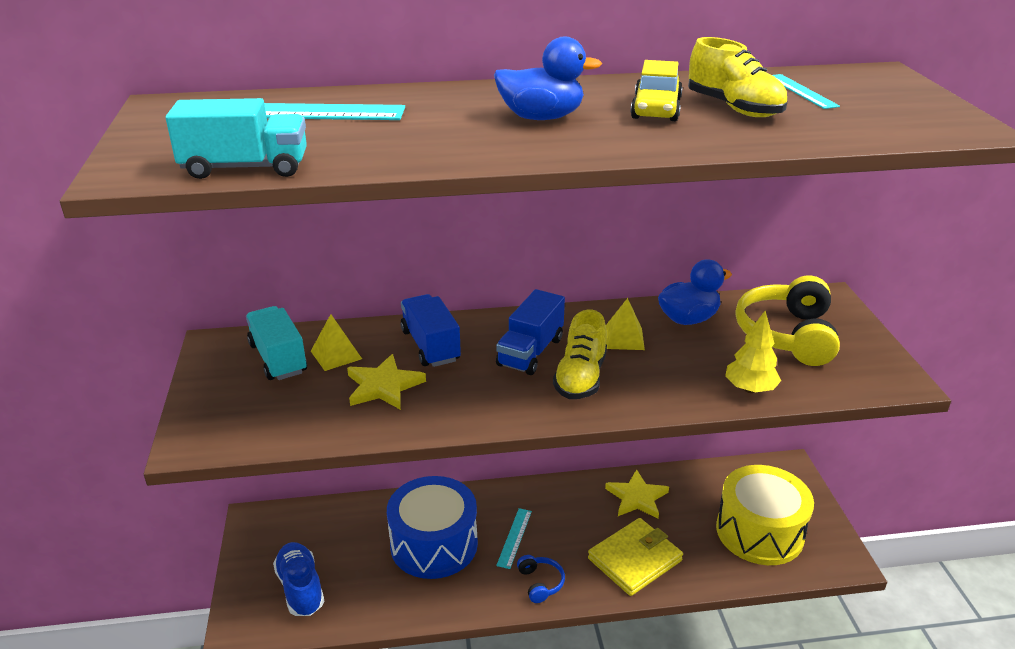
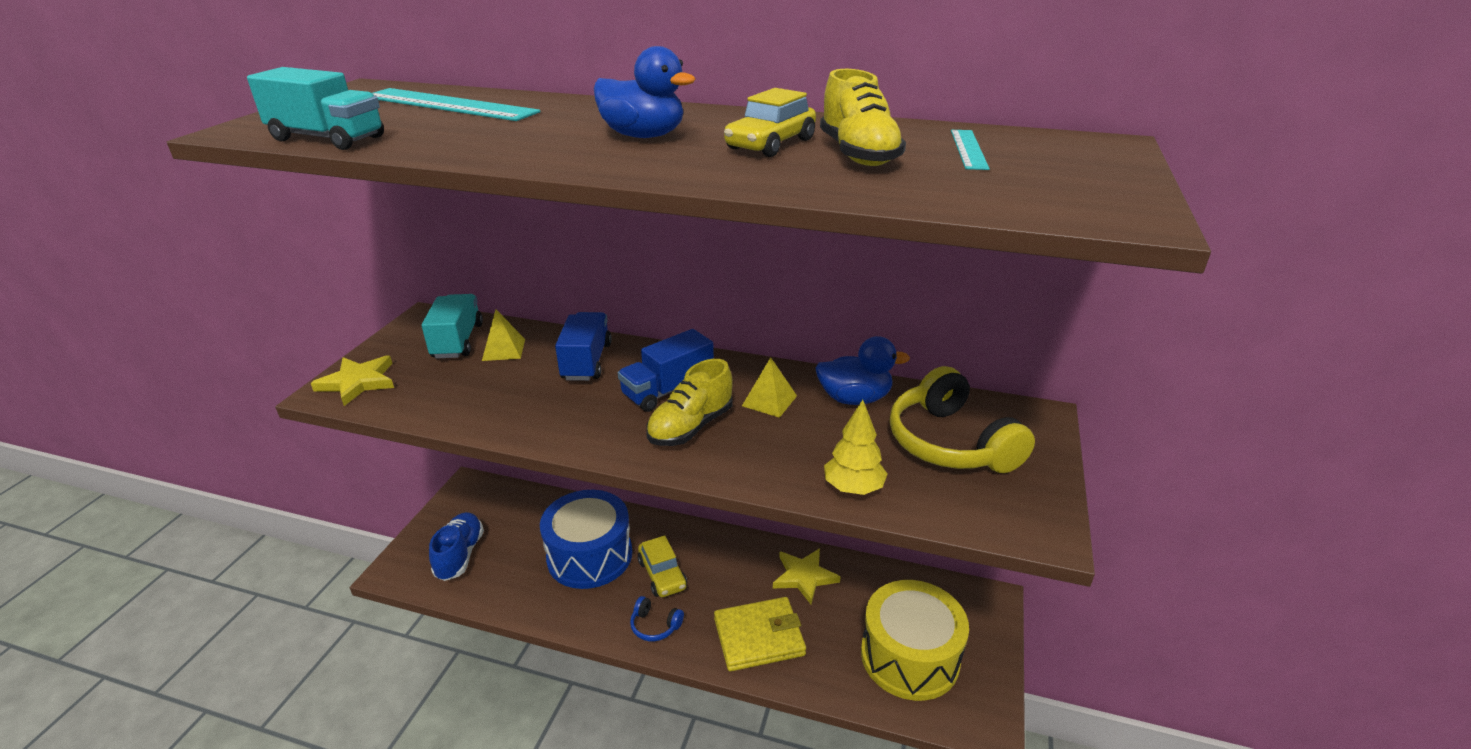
camera: 25 degrees right, 0 degrees up
(383, 386) = (513, 386): yellow star -> yellow star (358, 382)
(514, 538) = (662, 574): turquoise ruler -> yellow car
(540, 583) = (655, 626): blue headphones -> blue headphones turned 105 degrees clockwise
(787, 335) = (950, 443): yellow headphones -> yellow headphones turned 60 degrees counterclockwise

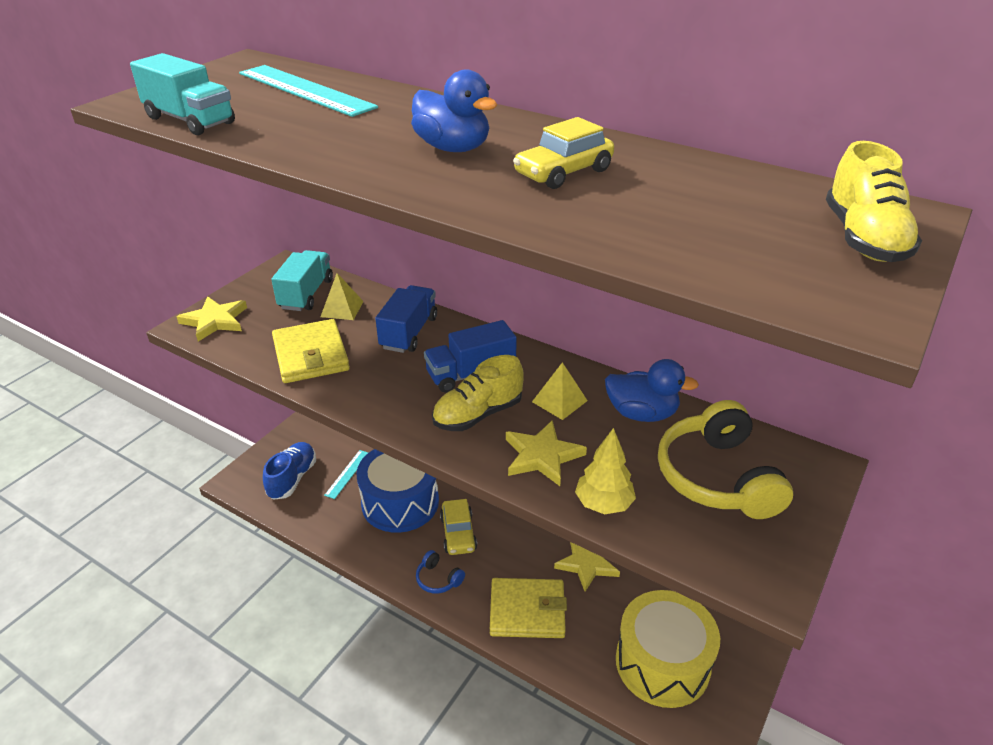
camera: 15 degrees right, 5 degrees up
(484, 399) = (311, 355): none -> yellow wallet
(773, 454) = (542, 456): none -> yellow star
(858, 154) = (639, 196): yellow shoe -> yellow shoe (863, 239)
(968, 149) = (755, 202): turquoise ruler -> turquoise ruler (347, 474)

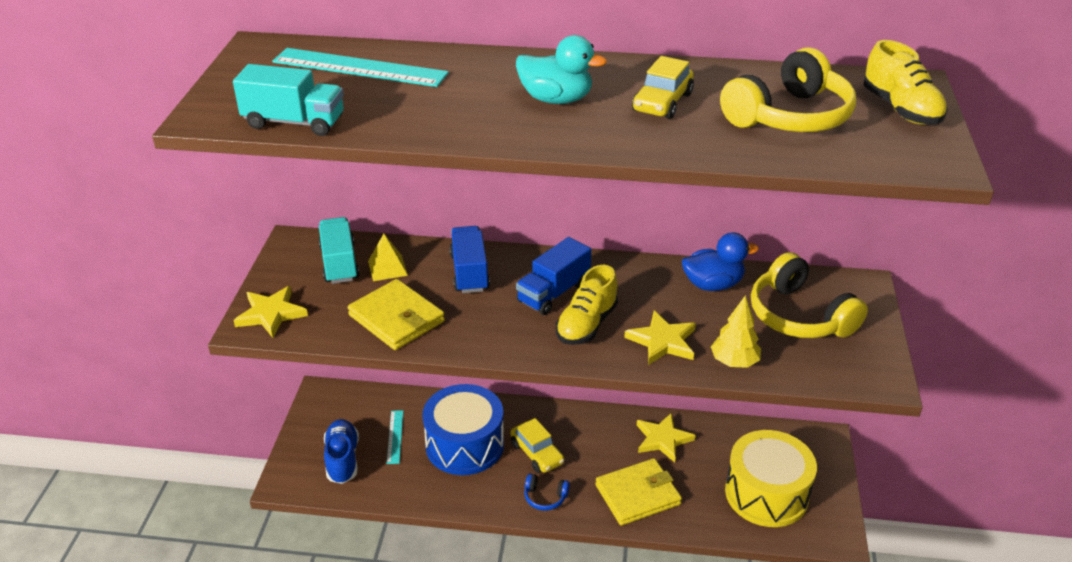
camera: 25 degrees left, 0 degrees up
(453, 148) = (556, 99): blue duck -> turquoise duck
(559, 401) = (643, 294): yellow pyramid -> none
(702, 216) = (789, 116): none -> yellow headphones

